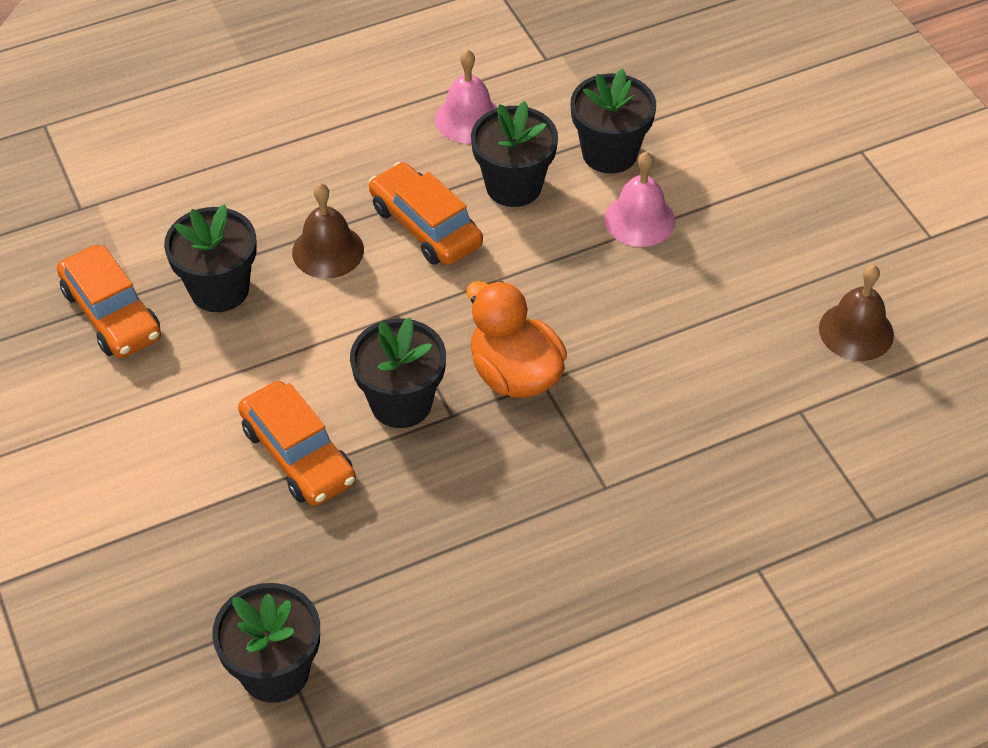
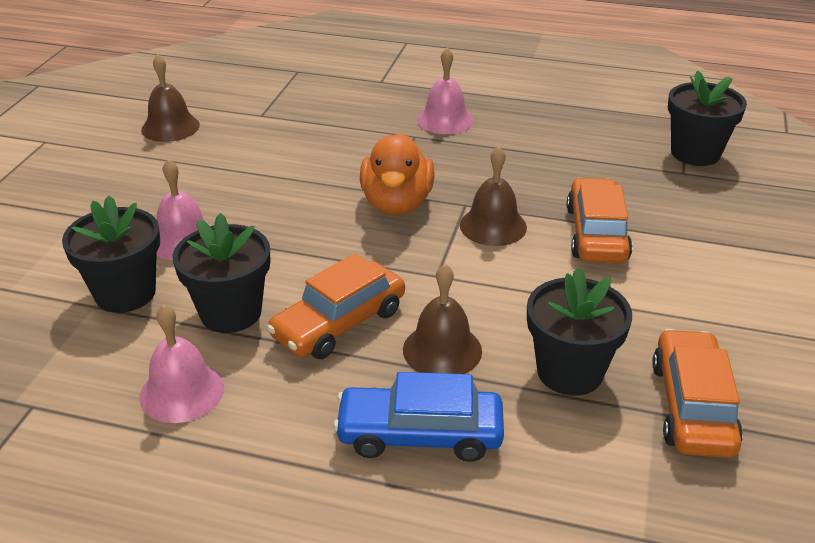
camera: 140 degrees left, 15 degrees down
(285, 184) = (420, 434): none -> blue car
(401, 403) = (493, 226): black flower pot -> brown bell
(425, 226) = (339, 323): orange car -> orange car turned 45 degrees clockwise
(603, 540) = (445, 120): none -> pink bell

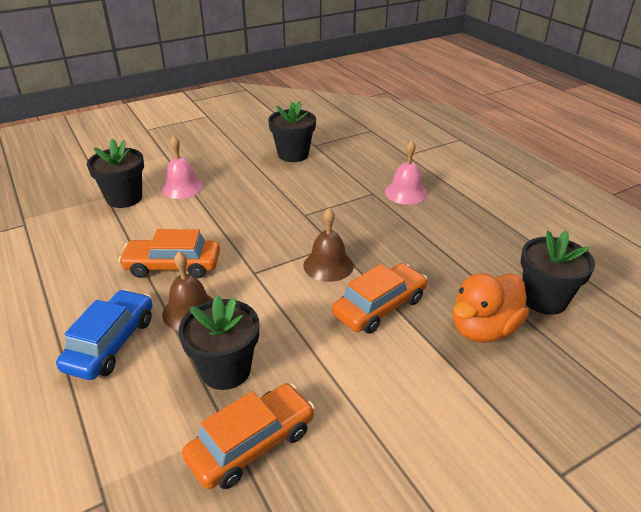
camera: 45 degrees right, 0 degrees up
(170, 127) = (265, 132): brown bell -> none
(182, 392) = (71, 254): pink bell -> none
(231, 312) = (143, 231): black flower pot -> black flower pot (293, 154)
(397, 203) = (300, 224): orange duck -> orange duck (483, 329)
(420, 434) = (111, 343): blue car -> blue car turned 60 degrees clockwise

